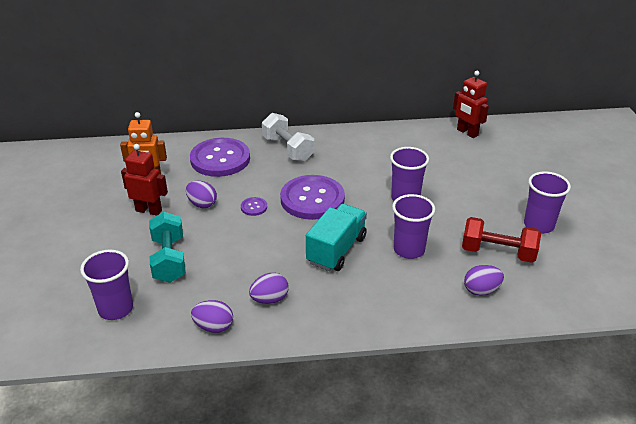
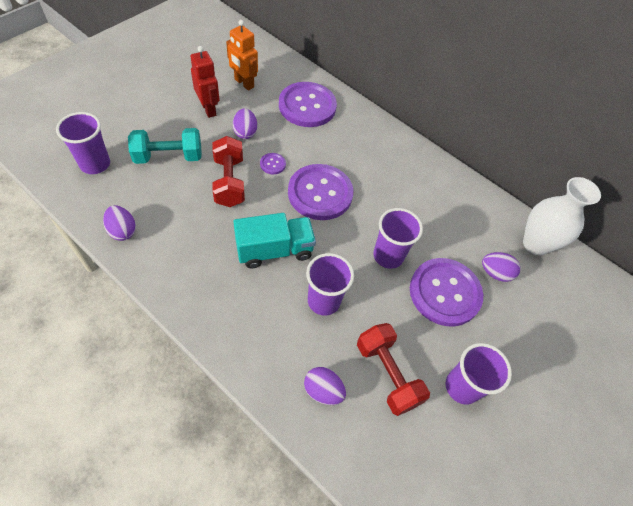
camera: 40 degrees right, 20 degrees up
(169, 259) = (168, 157): turquoise dumbbell -> turquoise dumbbell turned 45 degrees clockwise
(241, 239) = (229, 182): none -> red dumbbell
(269, 299) = (179, 244): purple egg -> purple egg (495, 273)
(288, 149) = (364, 136): white dumbbell -> none
(462, 191) = (445, 293): none -> purple button
(467, 132) = (535, 244): red robot -> white vase

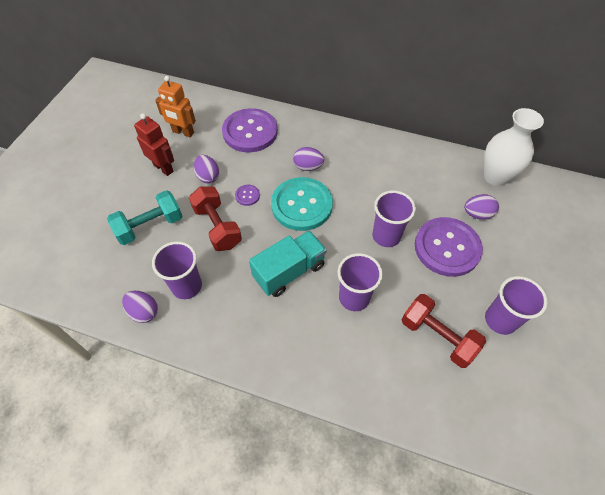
camera: 15 degrees left, 0 degrees up
(95, 164) = (84, 261): purple cup -> purple cup (187, 286)
(320, 193) = (301, 205): purple button -> turquoise button
(323, 390) = (393, 375): purple egg -> purple egg (308, 167)

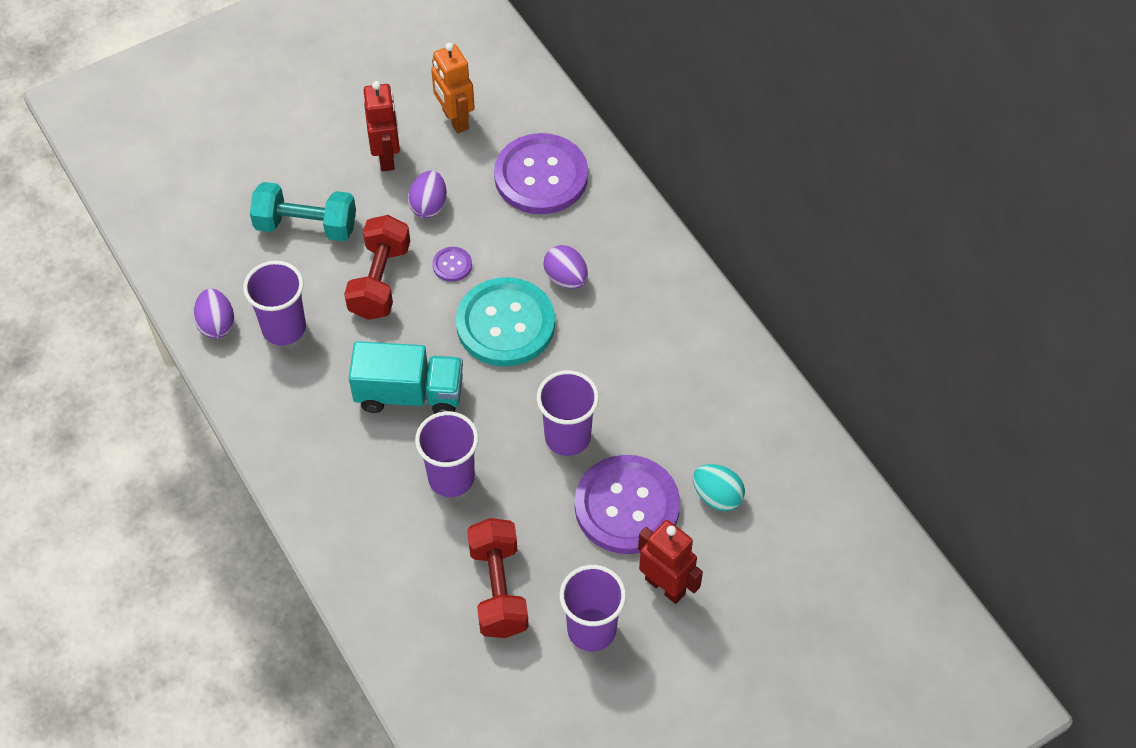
camera: 40 degrees right, 0 degrees up
(477, 214) = (717, 496): purple egg -> turquoise egg
(495, 177) = (805, 469): white vase -> none
(505, 271) = (665, 586): none -> red robot

